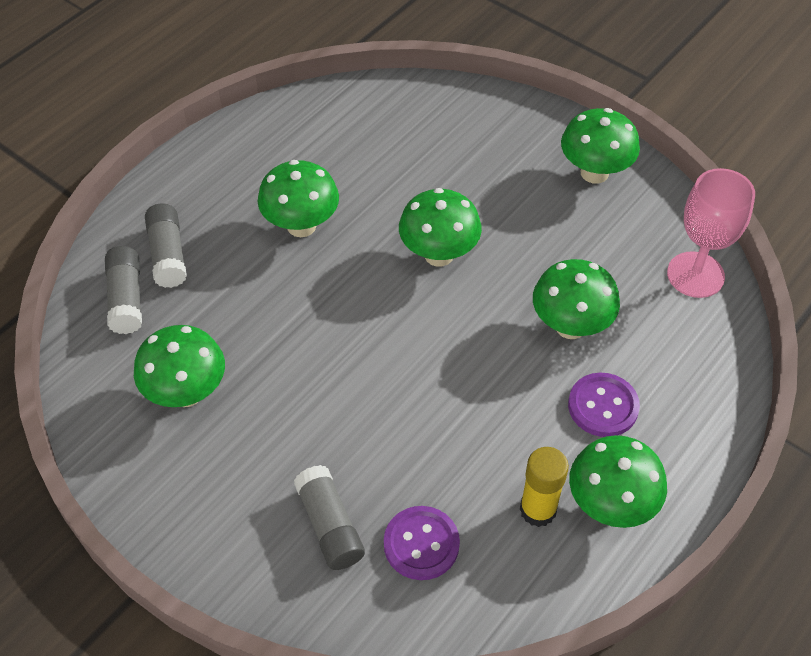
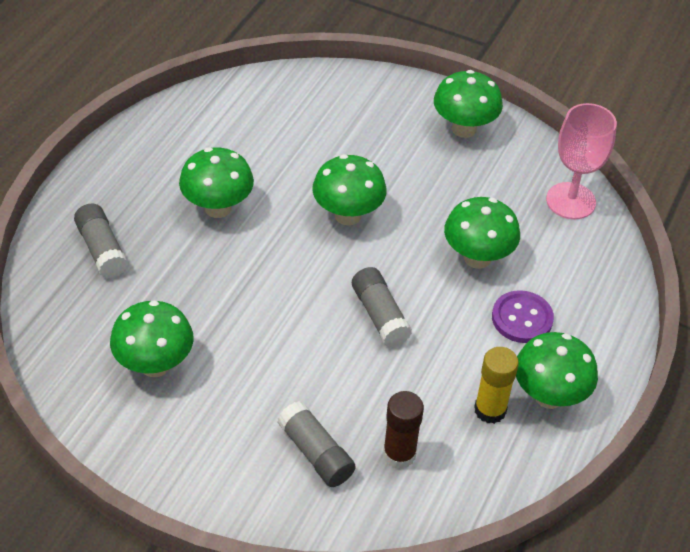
camera: 15 degrees left, 5 degrees down
(126, 299) = (74, 293): grey glue stick -> grey glue stick (380, 315)
(421, 544) = (399, 454): purple button -> brown glue stick

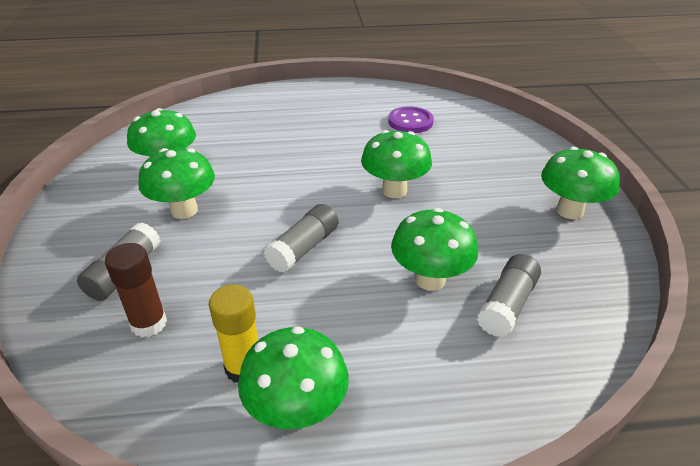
camera: 60 degrees right, 10 degrees down
(102, 249) = (254, 114): grey glue stick -> grey glue stick (507, 305)
(218, 208) = (336, 137): green mushroom -> green mushroom (184, 210)
(522, 318) = (385, 343): purple button -> purple button (410, 122)
(570, 201) = (583, 316): pink goblet -> none

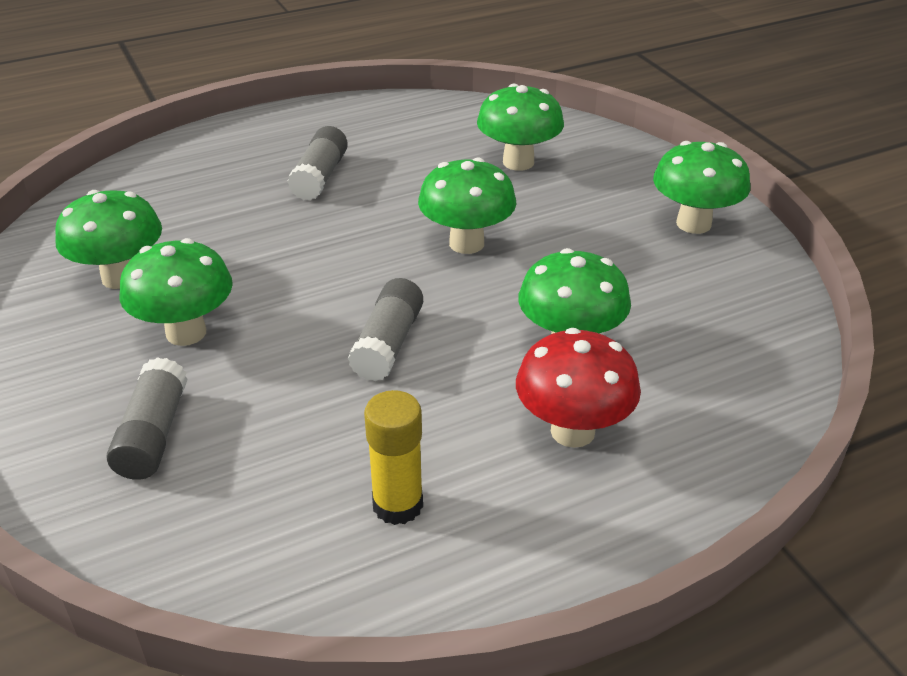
camera: 20 degrees left, 0 degrees up
(149, 323) = (235, 488): brown glue stick -> none
(297, 411) = (492, 533): green mushroom -> green mushroom (518, 162)
(398, 347) = (572, 431): none -> red mushroom
(410, 122) = (438, 145): purple button -> none
(507, 305) = (673, 351): grey glue stick -> grey glue stick (320, 177)

